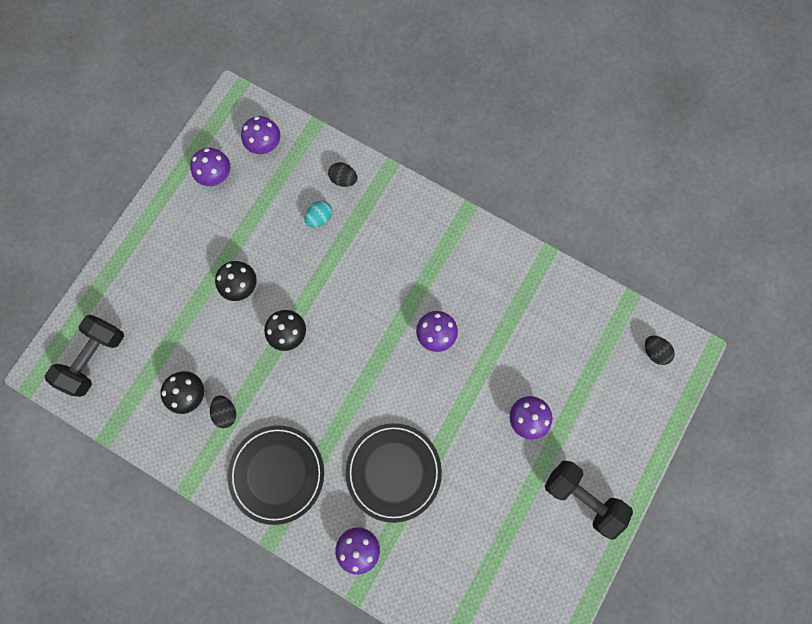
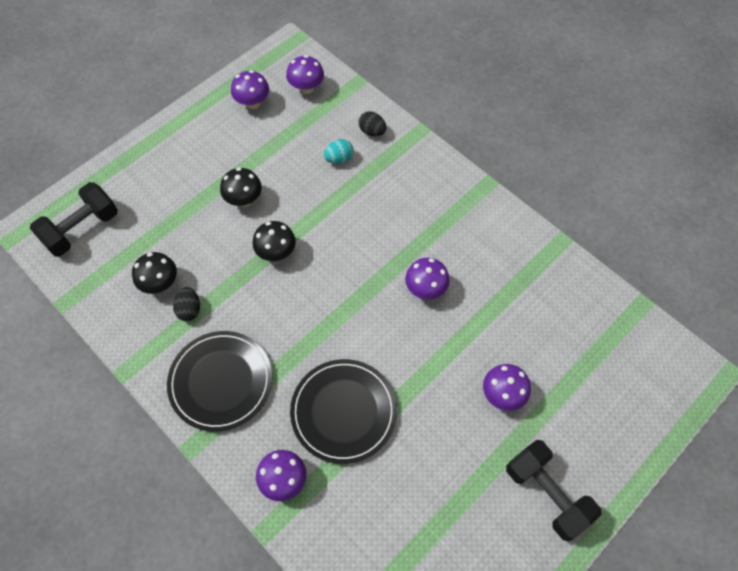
camera: 15 degrees right, 15 degrees down
(654, 351) = (659, 362): black egg -> none

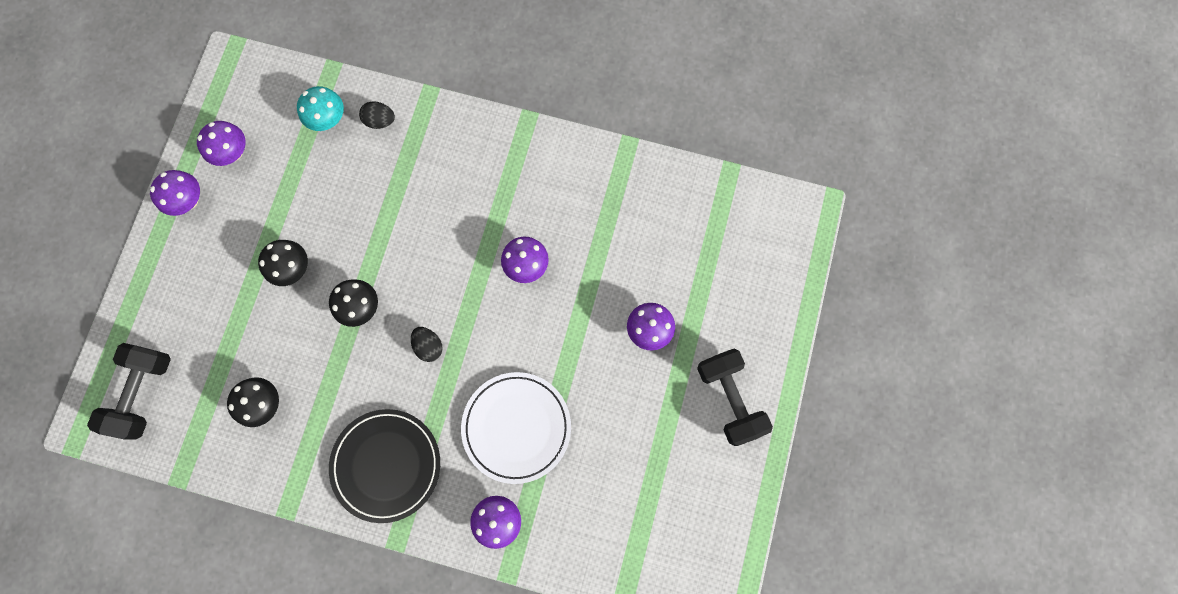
camera: 30 degrees left, 15 degrees up
(189, 309) = (311, 413): black egg -> black egg (429, 346)
(306, 88) = (280, 104): purple mushroom -> purple mushroom (188, 200)
(334, 113) = (328, 119): none -> turquoise mushroom
(339, 159) = (364, 170): turquoise egg -> none
(343, 412) = (516, 427): black plate -> white plate
(546, 494) = (729, 398): black dumbbell -> black dumbbell turned 45 degrees clockwise

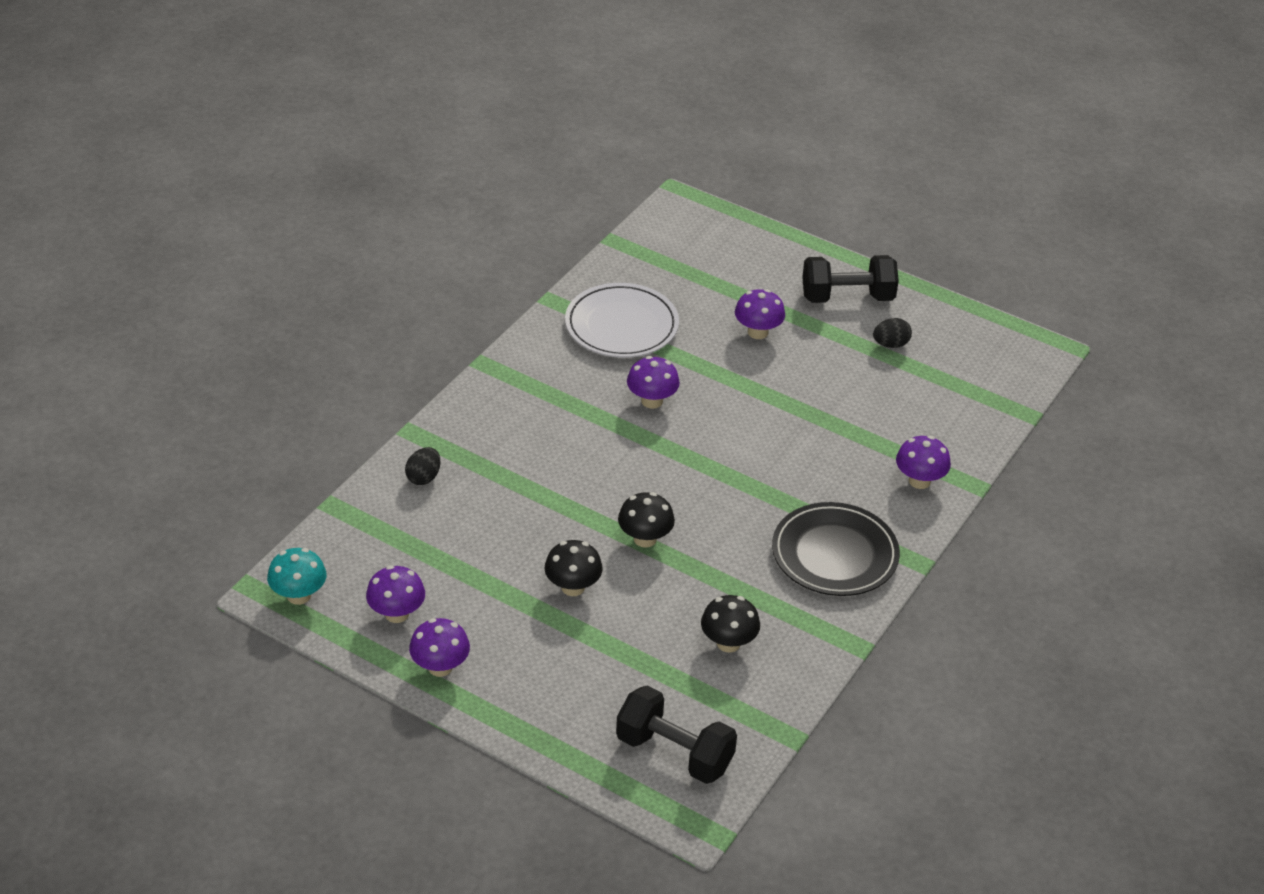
camera: 75 degrees left, 35 degrees down
(328, 119) = (398, 520): turquoise mushroom -> turquoise mushroom (299, 595)
(429, 346) = (712, 493): black egg -> black egg (890, 344)
(516, 427) = (826, 447): white plate -> white plate (621, 325)

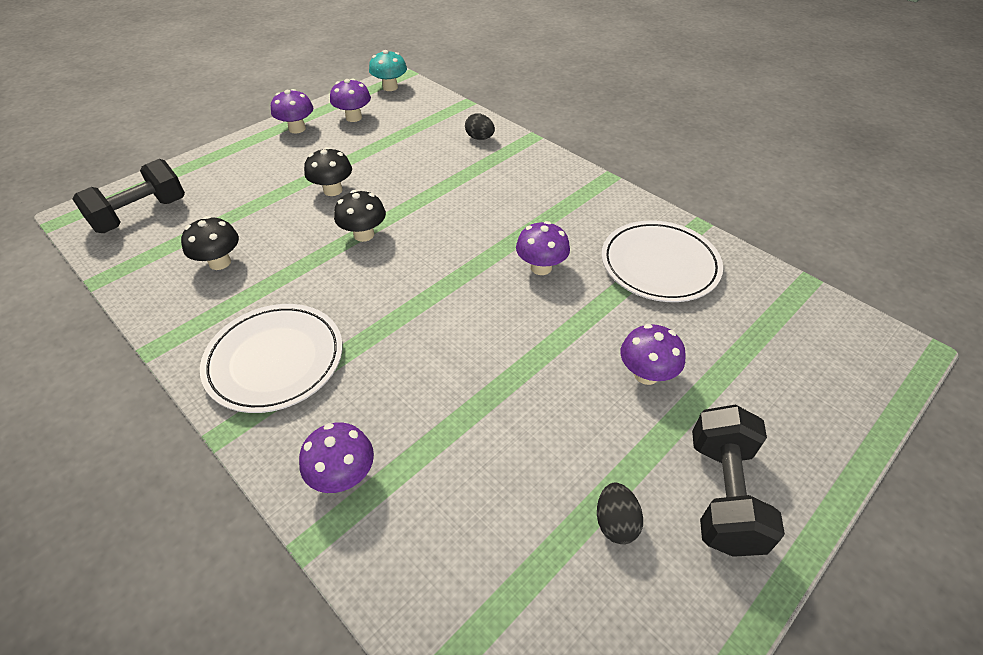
camera: 105 degrees right, 5 degrees up
(834, 554) = (275, 360): black plate -> white plate

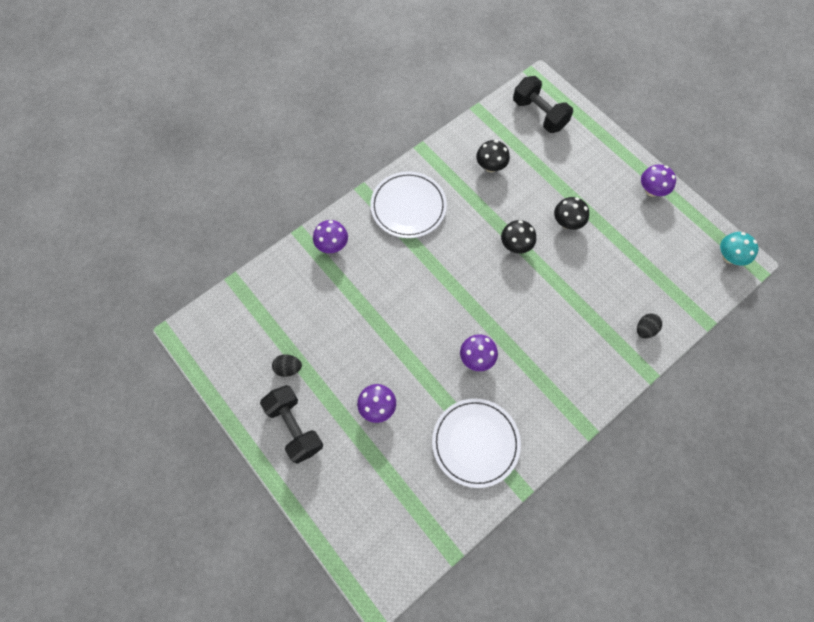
camera: 95 degrees right, 20 degrees up
(354, 117) = (672, 230): purple mushroom -> none
(723, 494) = (294, 427): black dumbbell -> black dumbbell turned 45 degrees clockwise

